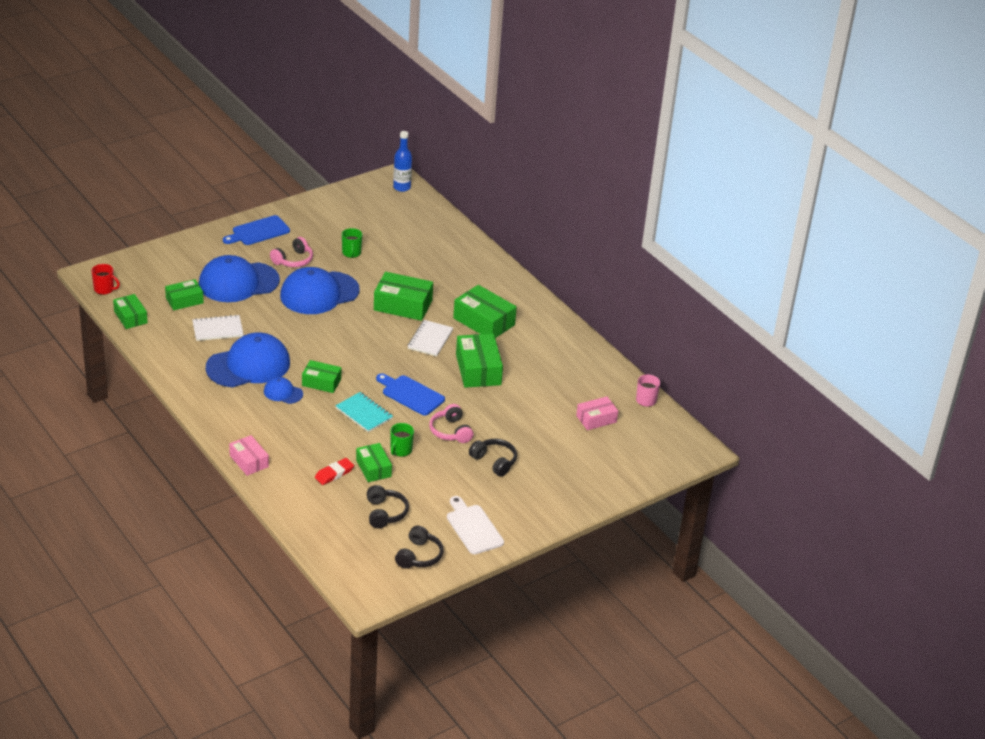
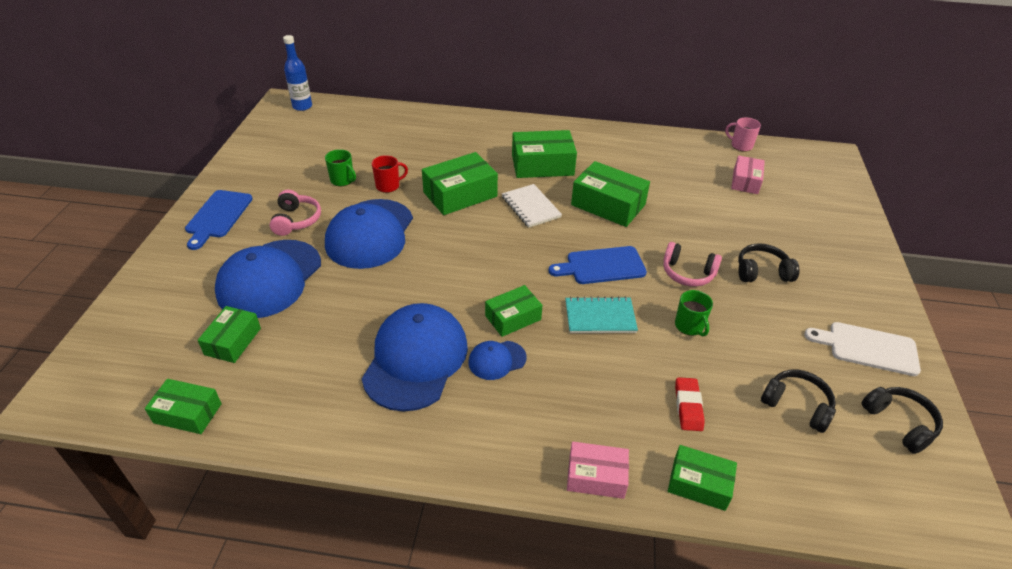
camera: 45 degrees left, 5 degrees up
(104, 289) = (101, 404): red mug -> red mug (388, 186)
(217, 329) = (321, 345): white notebook -> none
(373, 468) = (704, 366): green box -> green box (699, 484)

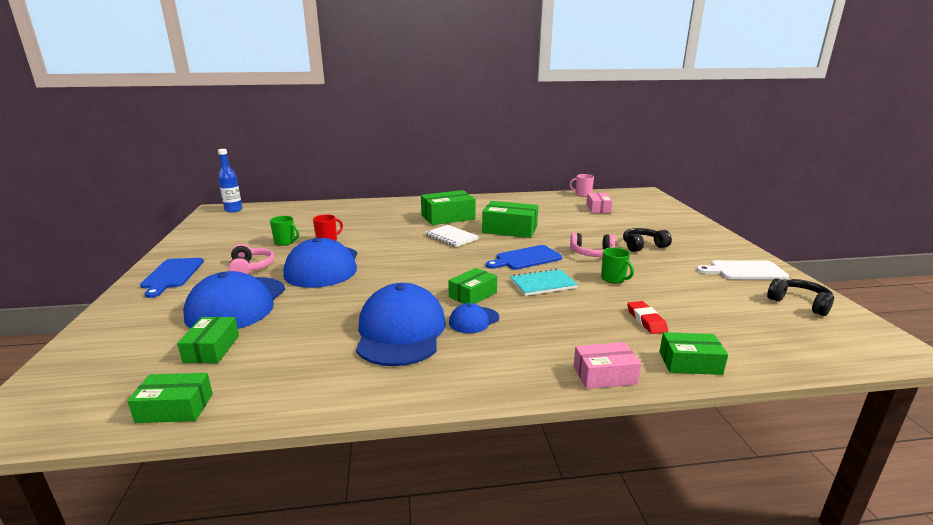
camera: 15 degrees left, 20 degrees down
(460, 194) = (390, 238): green box -> none
(796, 405) = (723, 306): black headphones -> none

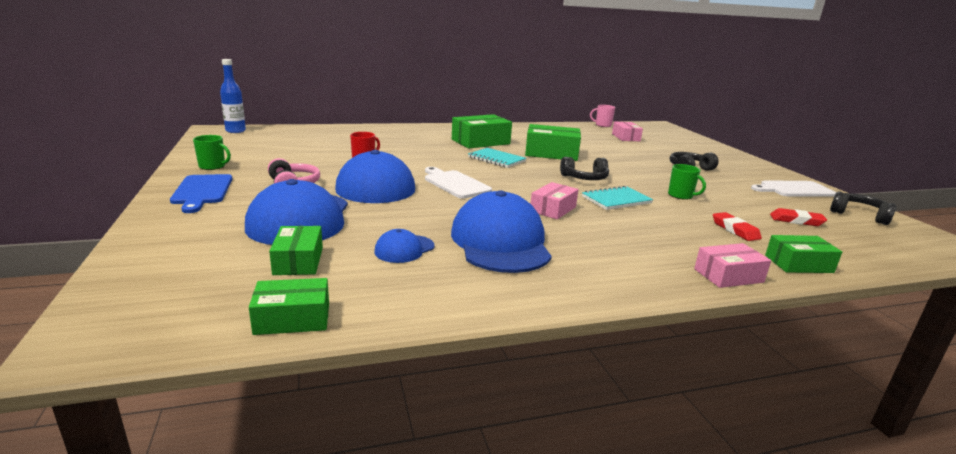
camera: 10 degrees left, 0 degrees up
(285, 242) = (317, 161): green mug -> green mug (213, 166)
(396, 265) = (455, 184): none -> white cutting board
(451, 237) = (496, 159): white notebook -> turquoise notebook
(473, 294) = (553, 209): green box -> pink box
(474, 320) = (569, 231): blue cap -> blue cap (404, 249)
(526, 258) = (584, 178): blue cutting board -> black headphones
(592, 253) = (645, 174): pink headphones -> none
(722, 310) = (796, 221): none -> red eraser

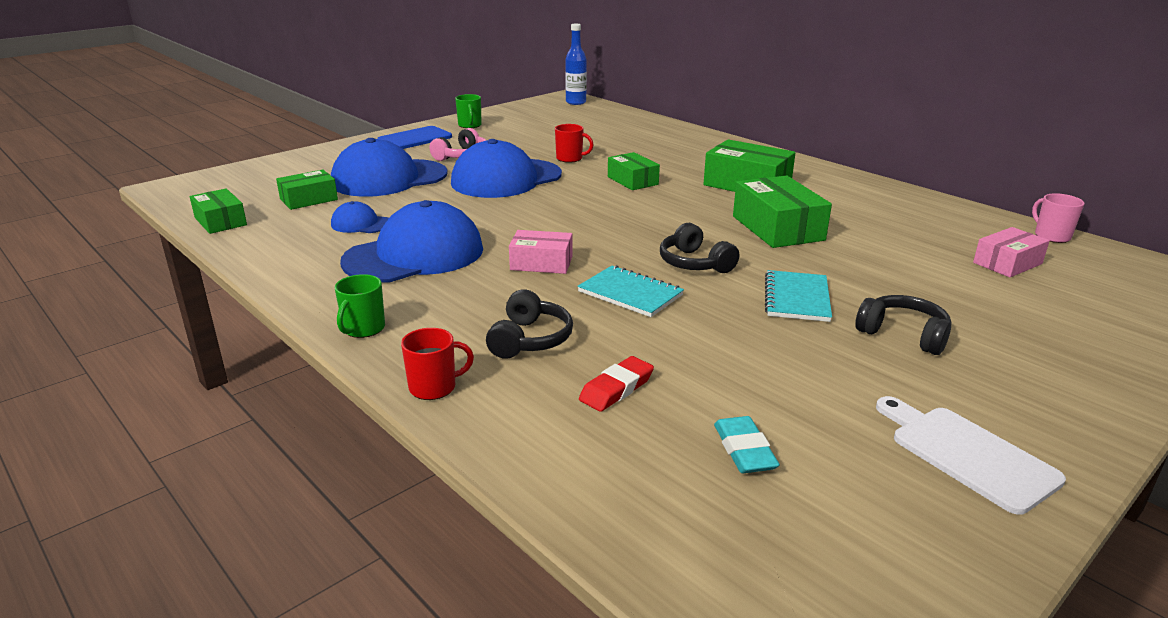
camera: 65 degrees right, 5 degrees up
(455, 184) = (558, 206): white cutting board -> none
(496, 159) = (685, 206): turquoise notebook -> turquoise notebook (796, 298)
(681, 196) = (724, 337): green mug -> green mug (363, 329)
(728, 275) = (434, 387): pink box -> red mug
(796, 221) = (744, 450): red eraser -> turquoise eraser
(798, 264) = (526, 445): green box -> green box (632, 180)
(859, 215) = (900, 538): black headphones -> black headphones (529, 339)

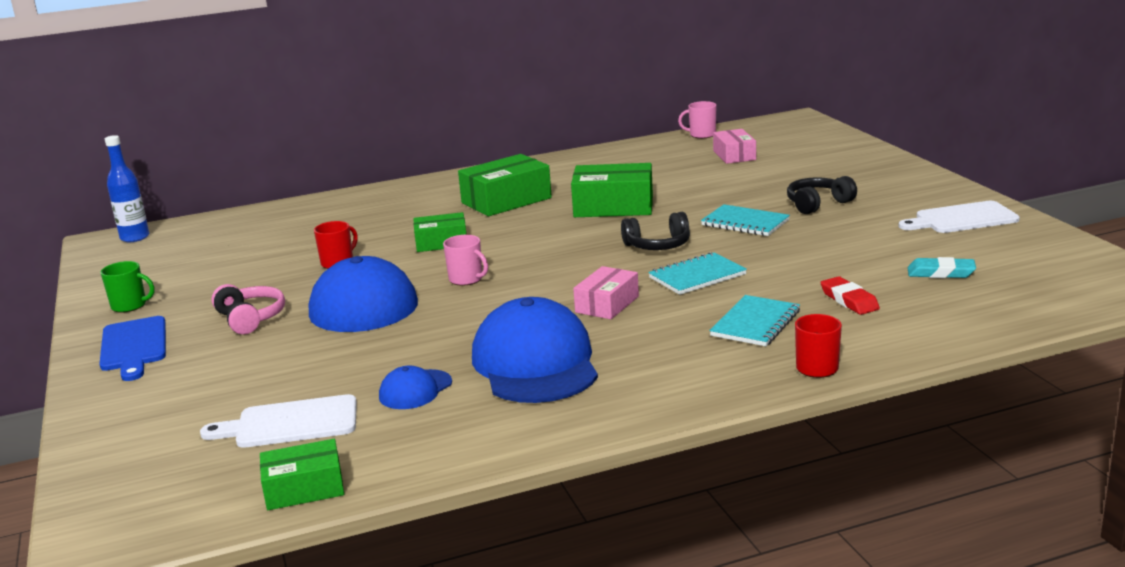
camera: 65 degrees left, 5 degrees down
(309, 199) = (290, 423): green box -> white cutting board
(363, 329) = (691, 395): green mug -> none
(389, 178) = (275, 368): blue cap -> none
(529, 339) = (755, 323): black headphones -> turquoise notebook
(564, 203) = (467, 279): none -> pink mug

